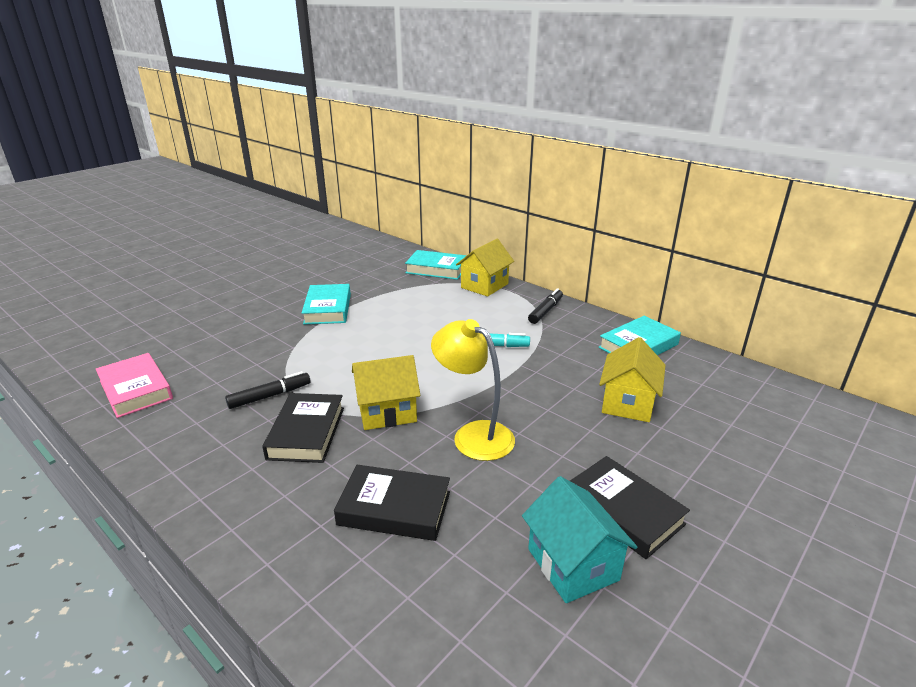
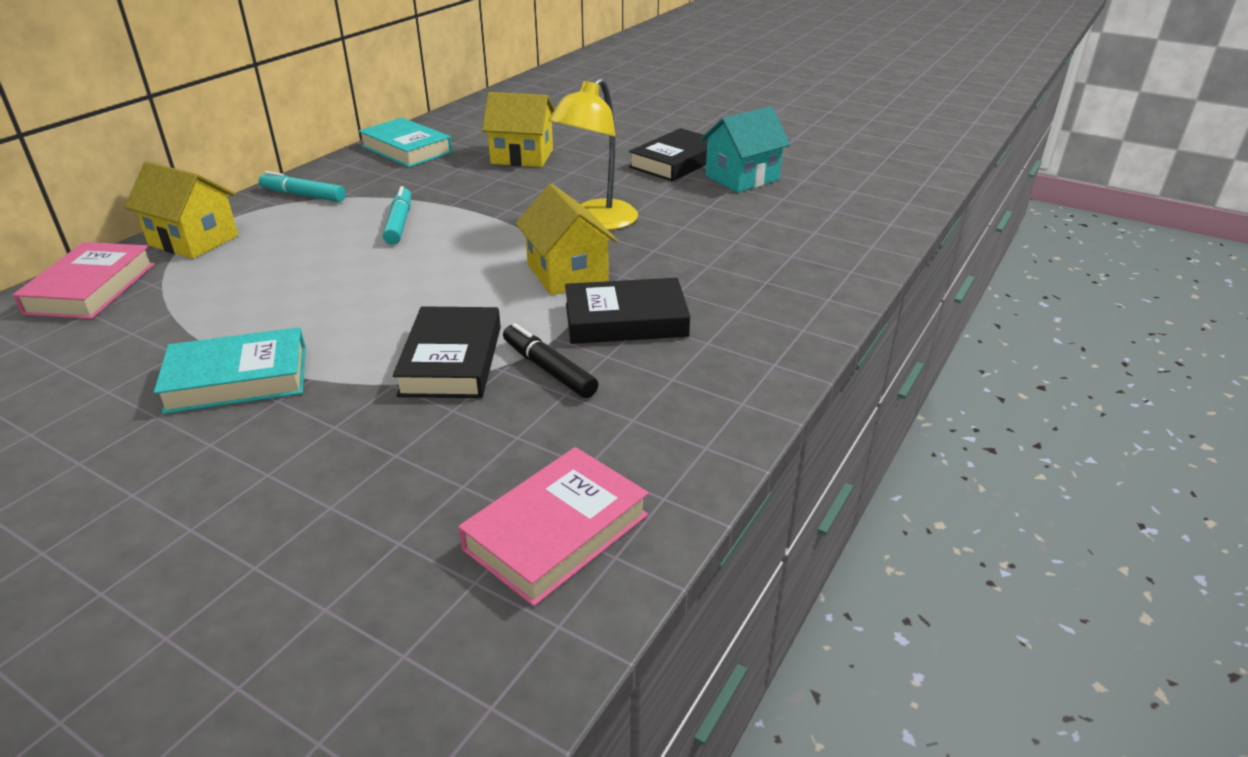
camera: 100 degrees left, 5 degrees up
(394, 508) = (723, 249): black book -> black book (451, 360)
(436, 269) = (91, 288): turquoise book -> pink book
(545, 311) = (303, 195): black marker -> turquoise marker

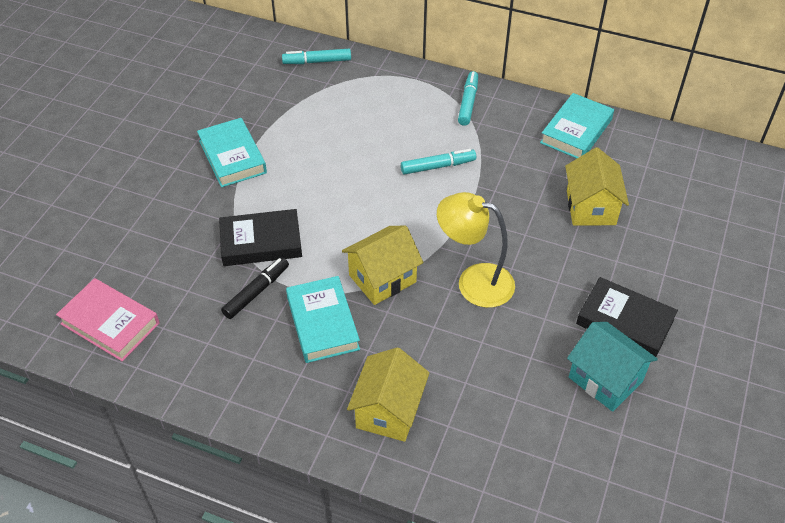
camera: 80 degrees right, 15 degrees up
(91, 288) = (317, 61): pink book -> turquoise marker
(194, 240) = (385, 77): yellow house -> yellow house (388, 411)
(625, 320) = (323, 323): black book -> turquoise book

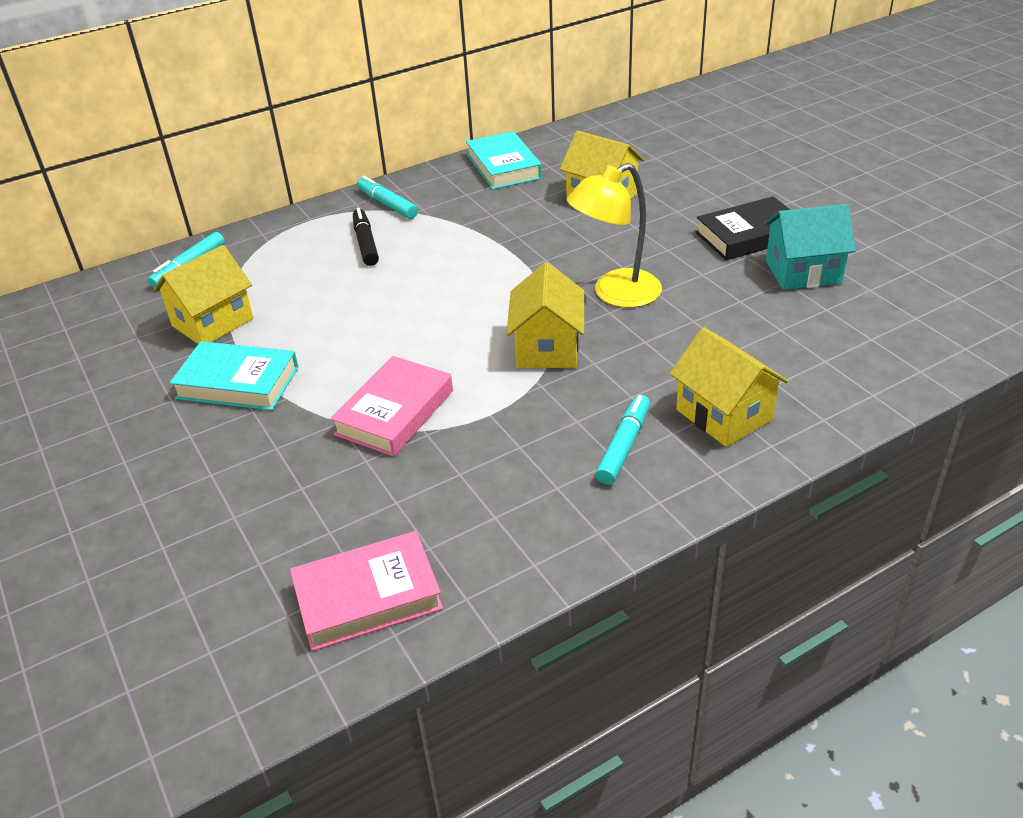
camera: 50 degrees left, 10 degrees down
(256, 292) = (463, 445): black marker -> black marker (366, 243)
(261, 242) = (394, 412): black book -> pink book
(275, 108) = (212, 322): none -> yellow house
(323, 323) = (562, 413): turquoise book -> none
(438, 166) = (444, 254): turquoise marker -> turquoise marker (623, 446)

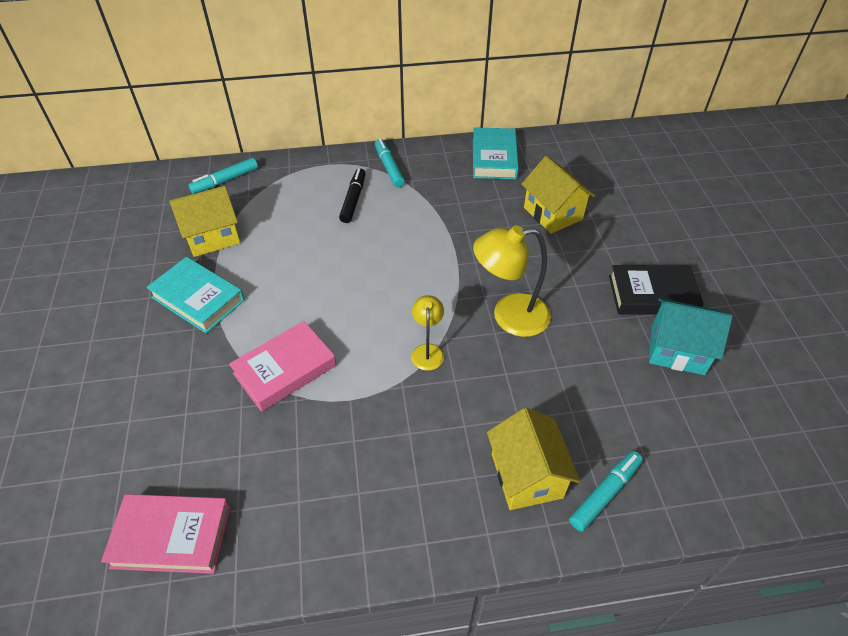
camera: 20 degrees right, 10 degrees up
(547, 348) = (427, 351): yellow house -> yellow lamp
(623, 446) = (430, 474): turquoise marker -> turquoise marker (605, 493)

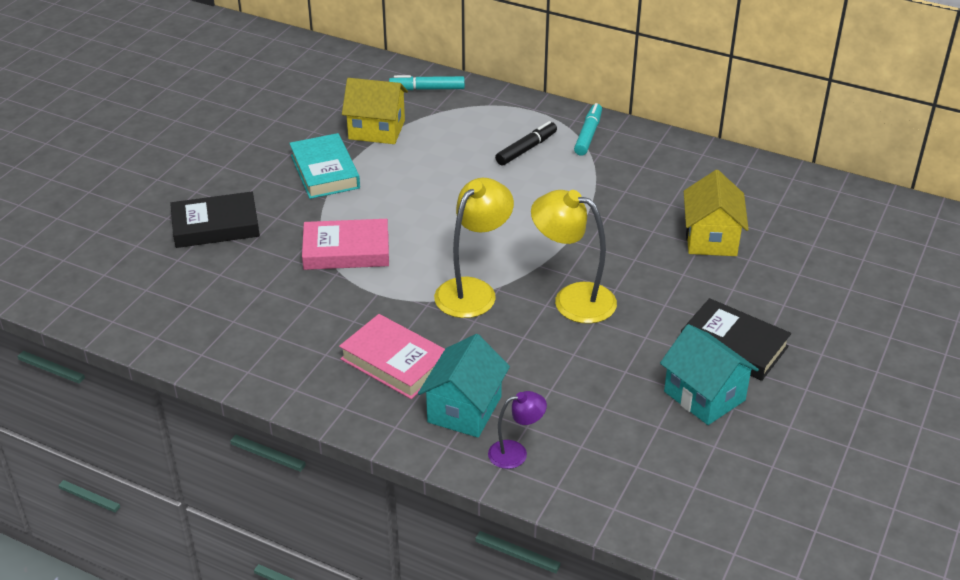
camera: 35 degrees right, 10 degrees down
(133, 410) = (215, 226): none -> black book
(171, 536) = (178, 314): pink book -> pink book (395, 362)
(427, 351) = (473, 290): yellow lamp -> yellow lamp, size x1.80
(494, 158) = (705, 167): turquoise book -> none
(526, 475) = (464, 409): yellow house -> turquoise house
(605, 493) = (516, 453): turquoise marker -> purple lamp

